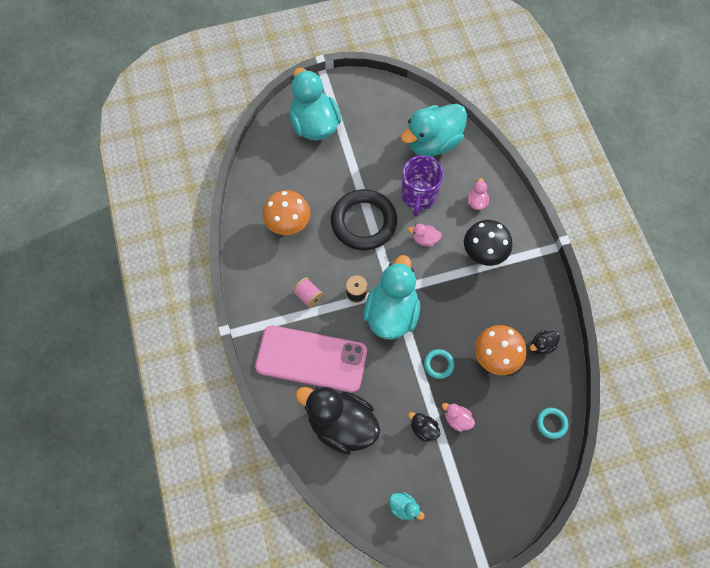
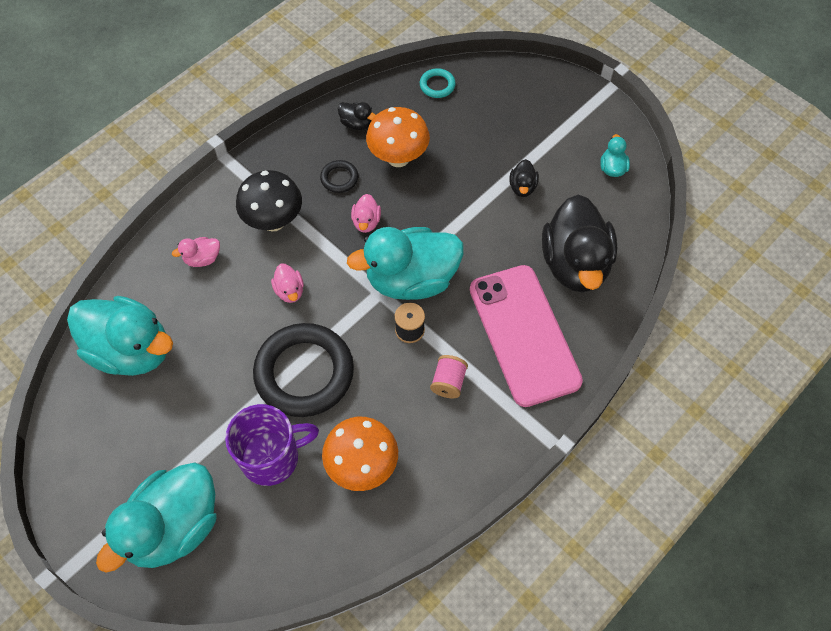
camera: 120 degrees left, 5 degrees down
(419, 196) = (228, 327): purple mug -> purple mug (272, 457)
(438, 364) = (442, 205): turquoise ring -> none
(457, 419) = (490, 163): pink duck -> pink duck (366, 222)
(498, 310) = (339, 178): none -> black ring

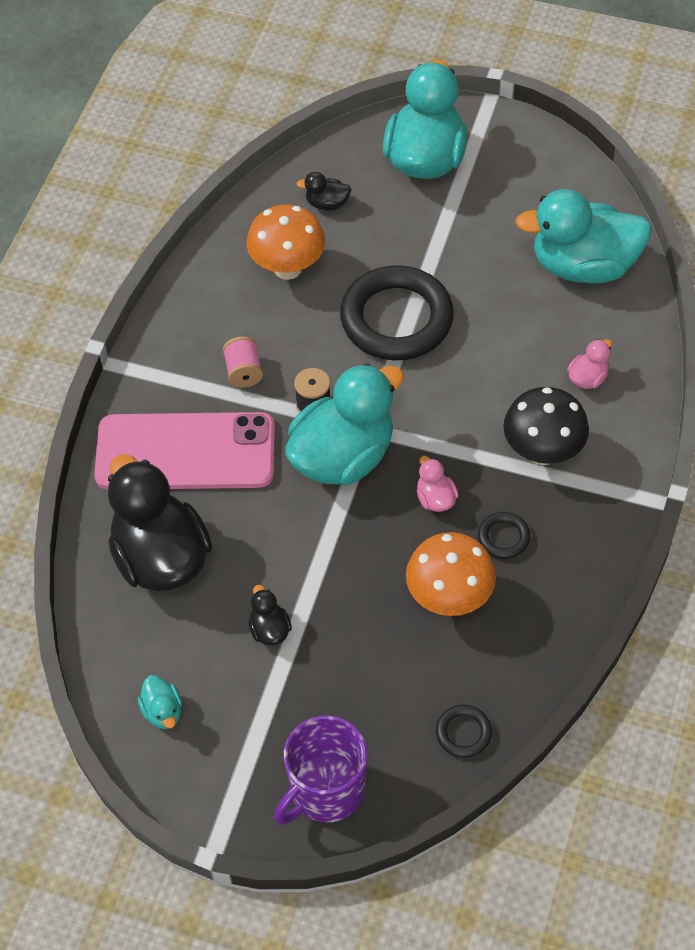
camera: 155 degrees right, 5 degrees down
(272, 457) = (377, 240): purple mug -> purple mug (325, 790)
(289, 291) = (468, 387): pink duck -> none
(356, 123) = (533, 622): black duck -> black duck (327, 204)
(437, 85) = (463, 733): turquoise ring -> black ring
(524, 334) = (185, 452): pink phone -> pink phone turned 45 degrees counterclockwise

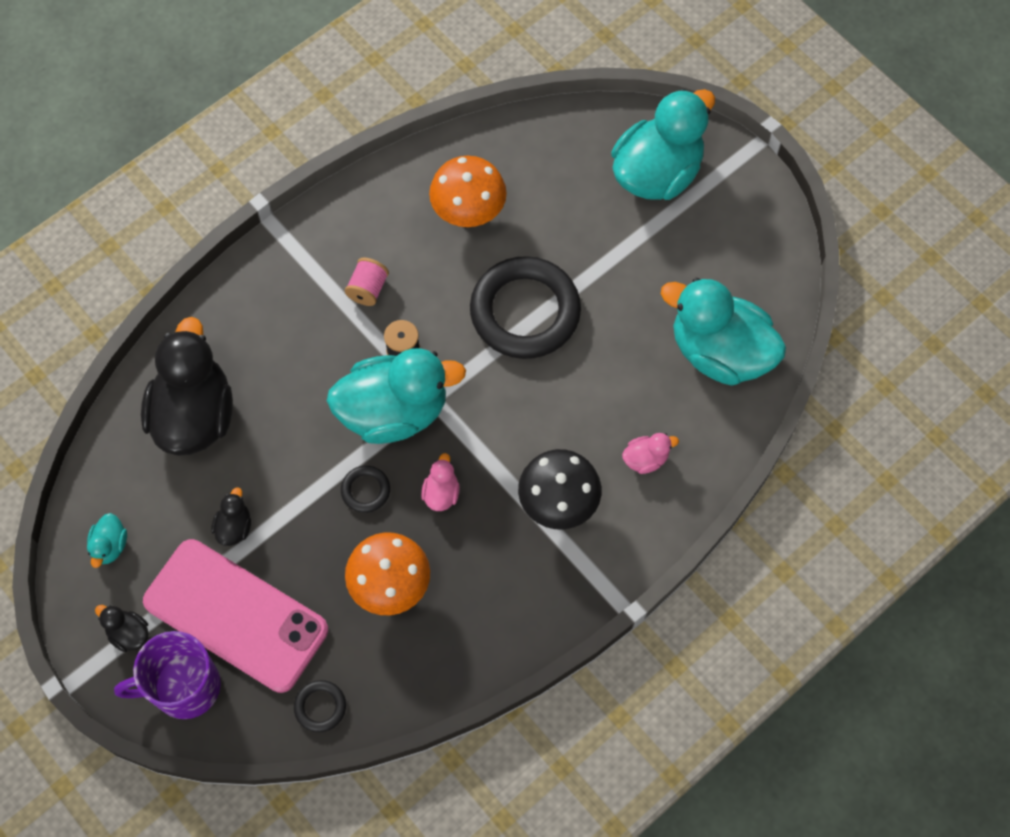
camera: 30 degrees right, 10 degrees up
(185, 452) = (274, 335): pink phone -> pink phone (235, 615)
(327, 204) = (543, 170): black duck -> black duck (129, 633)
(503, 537) = (471, 560): black ring -> black ring (365, 490)

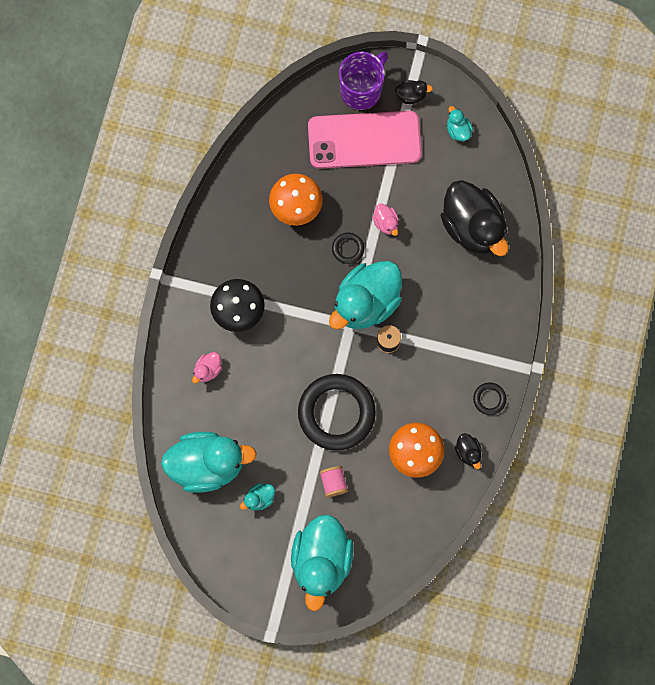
camera: 145 degrees right, 10 degrees up
(234, 527) = (401, 183): black duck -> black duck (468, 452)
(320, 707) = (286, 125): black ring -> black ring (489, 399)
(368, 289) = (436, 365): pink spool -> pink spool (333, 483)
(441, 493) = (306, 275): pink duck -> pink duck (386, 223)
(683, 278) = (259, 498): none -> turquoise duck

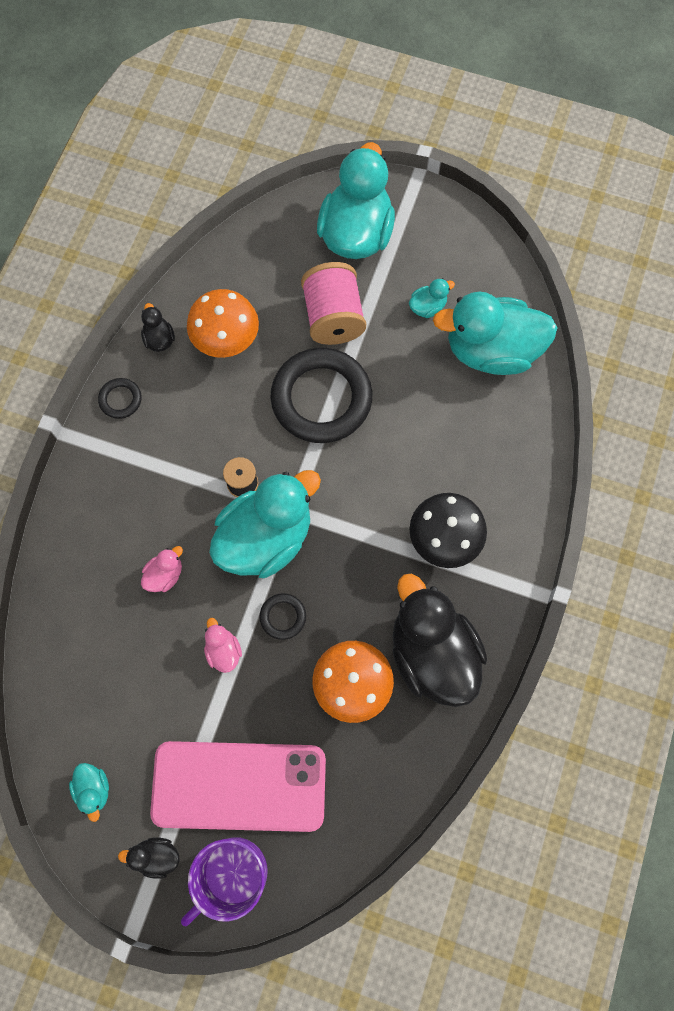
camera: 175 degrees left, 5 degrees down
(208, 370) = (488, 466): pink duck -> pink duck (165, 575)
(333, 483) = (333, 317): pink spool -> pink spool, size x1.85
(472, 226) = (99, 634): black duck -> black duck (432, 653)

